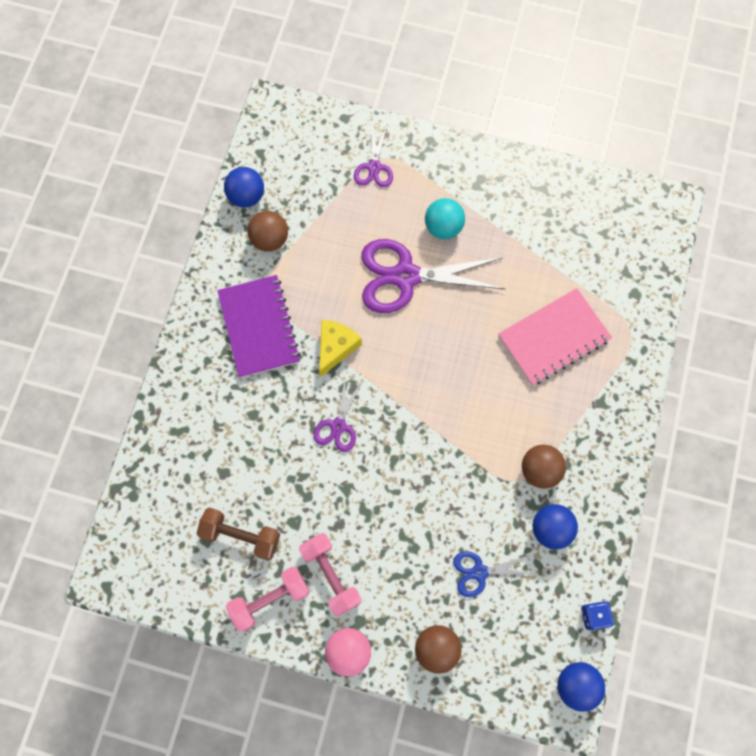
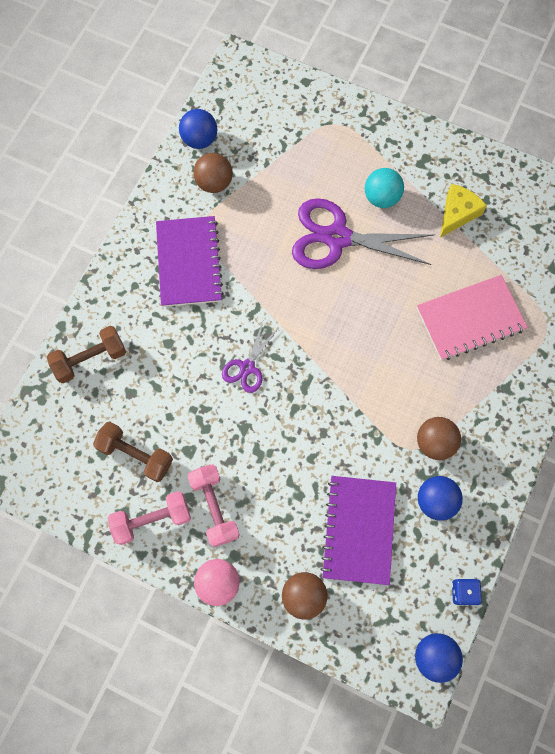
camera: 10 degrees right, 0 degrees up
(176, 445) = (90, 359): none -> brown dumbbell
(335, 347) = (258, 293): yellow cheese -> yellow cheese (457, 213)
(374, 167) = (325, 131): purple scissors -> none
(479, 572) = (358, 530): blue scissors -> purple notebook

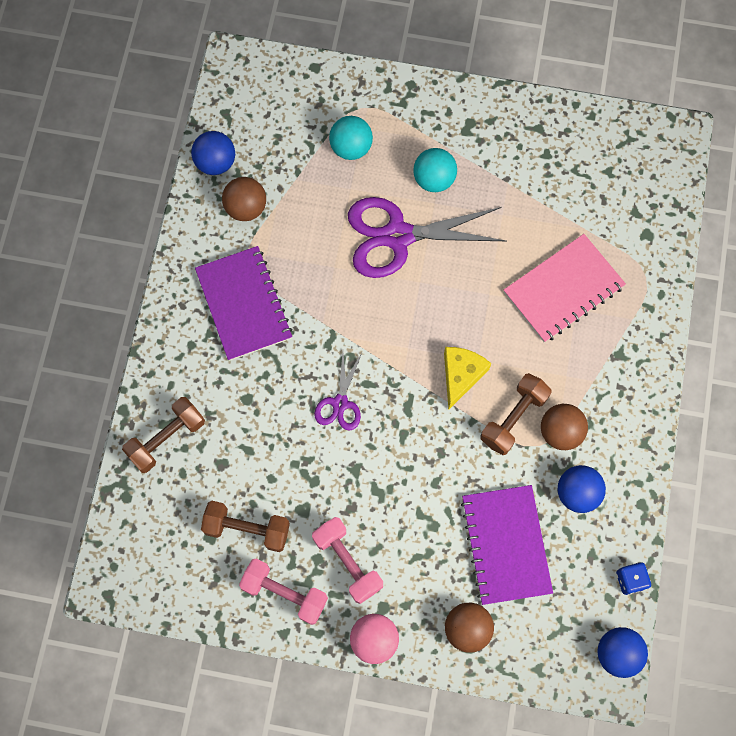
camera: 15 degrees left, 0 degrees up
(152, 519) = (285, 593): pink dumbbell -> pink dumbbell turned 60 degrees clockwise
(317, 154) = (351, 147): none -> turquoise ball
(395, 419) = (513, 418): none -> brown dumbbell
(457, 213) = (520, 177): yellow cheese -> yellow cheese (461, 375)

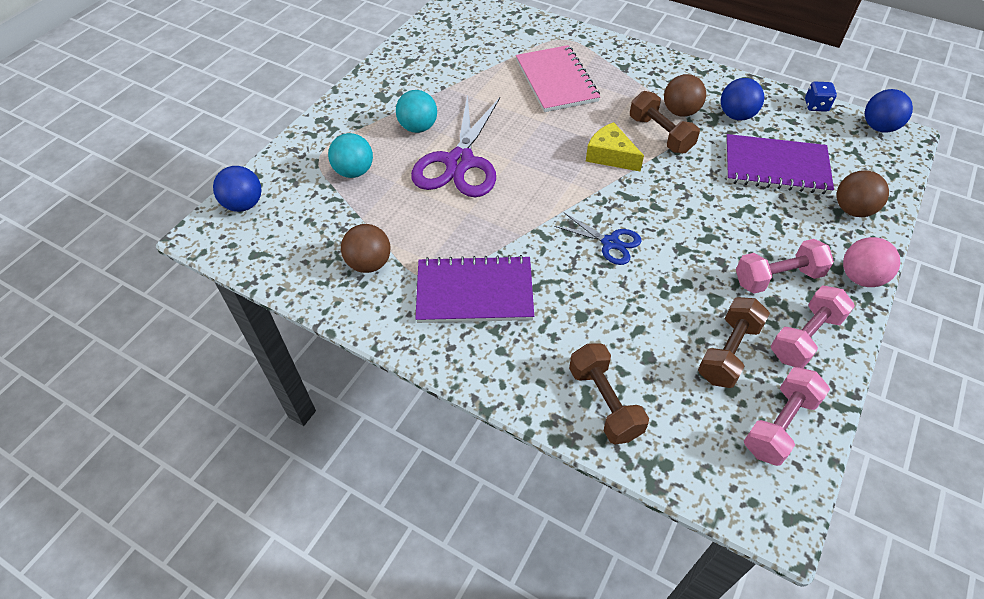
camera: 70 degrees left, 20 degrees down
(187, 579) = (779, 425): none -> pink dumbbell
(216, 162) = (304, 276): blue ball -> blue ball (244, 204)
(340, 403) = (610, 243): purple scissors -> blue scissors

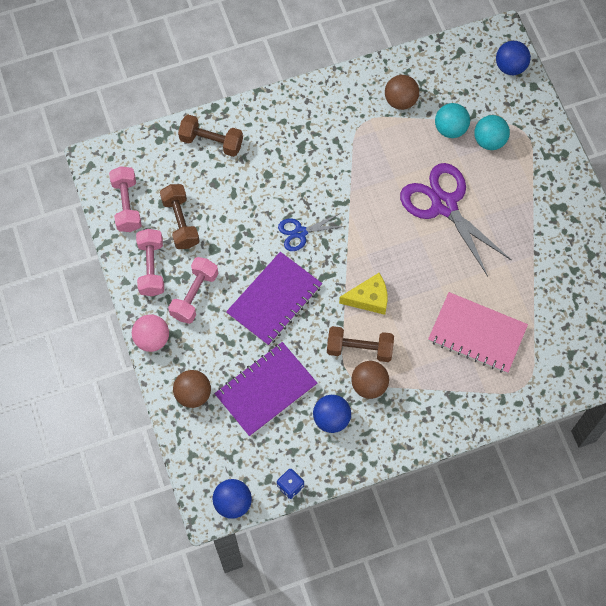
camera: 130 degrees right, 15 degrees up
(418, 127) = (502, 206): turquoise ball -> turquoise ball (450, 129)
(474, 292) = (332, 137): purple notebook -> purple notebook (274, 300)

